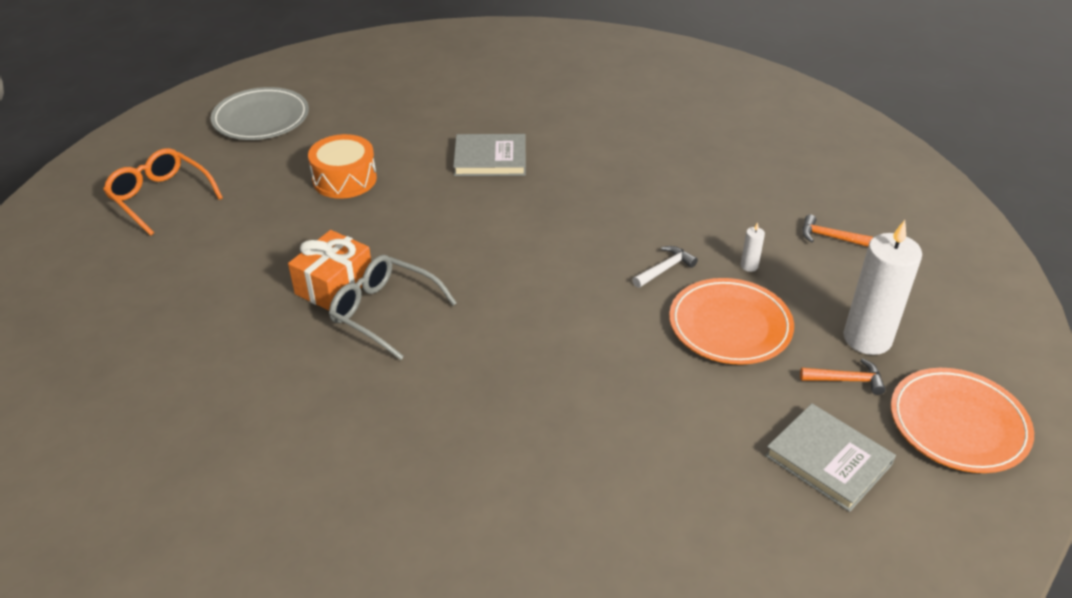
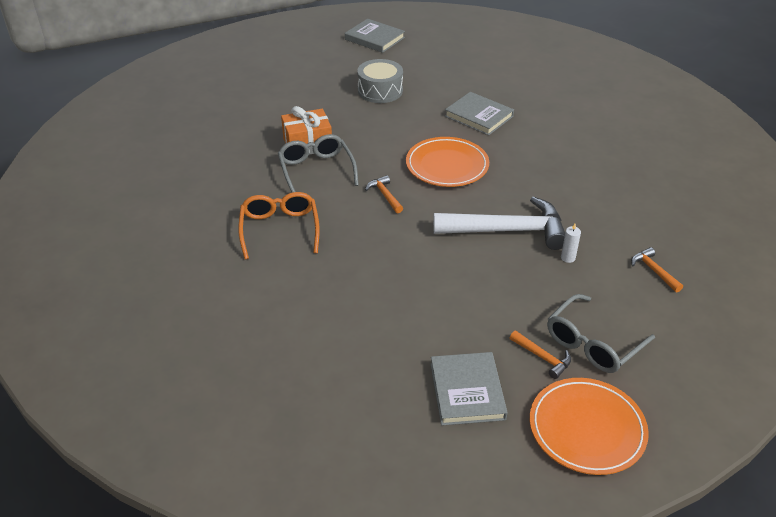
camera: 40 degrees right, 0 degrees up
(160, 197) = (277, 59): orange glasses -> orange glasses (280, 229)
(261, 118) = (374, 38): grey plate -> grey book
(344, 179) = (380, 91): orange drum -> grey drum
(498, 299) = (385, 195): none -> orange hammer
(665, 269) = (507, 230): white hammer -> white hammer, size x2.30
(730, 326) = (506, 284): orange plate -> orange plate (447, 166)
(867, 338) = (593, 343): white candle -> grey glasses

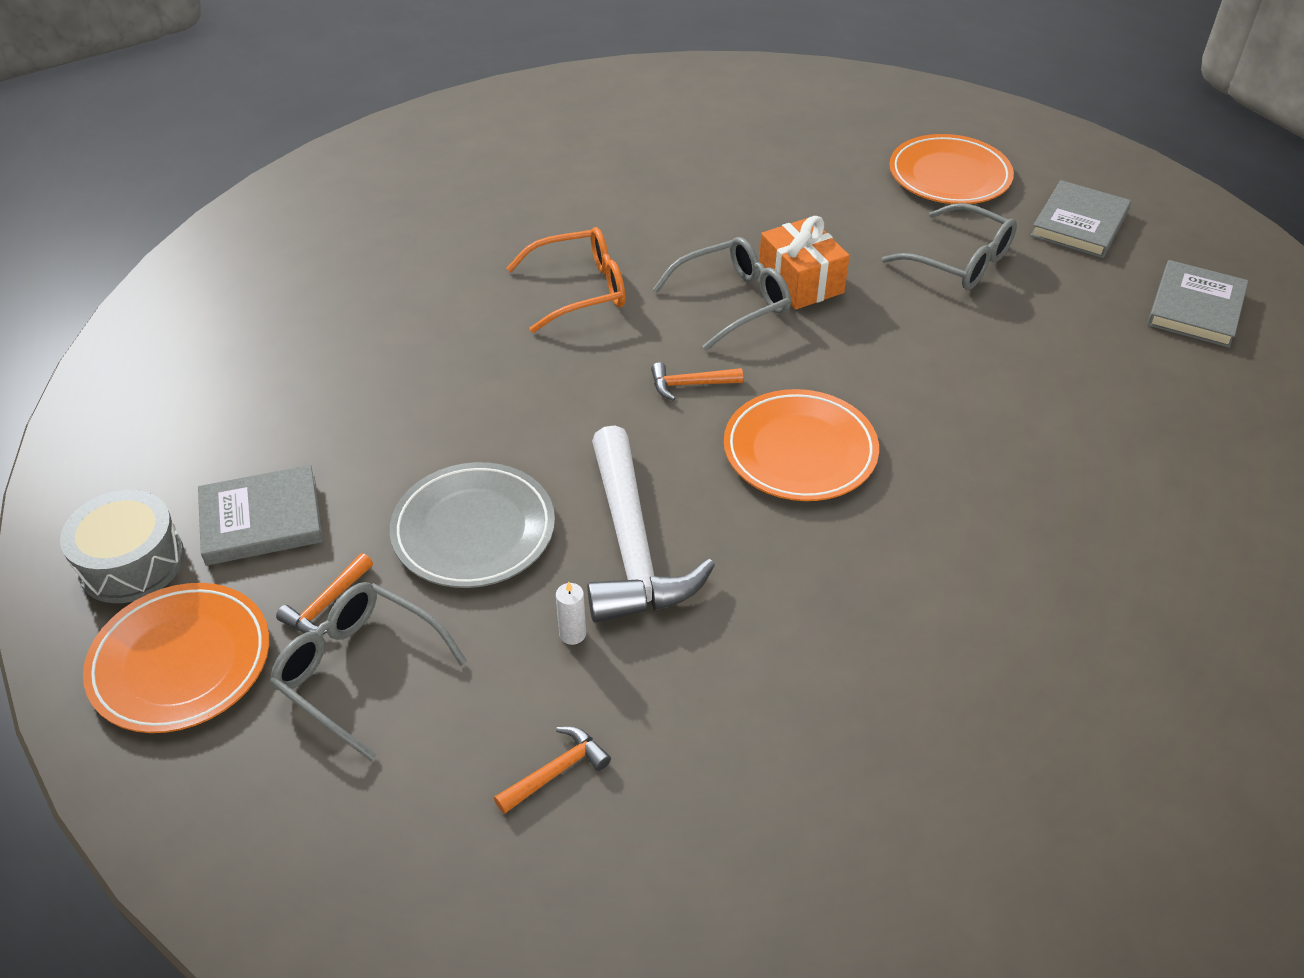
camera: 80 degrees right, 5 degrees up
(233, 80) = (949, 176): none -> orange plate
(312, 91) = (960, 261): none -> grey glasses
(380, 91) = (1006, 340): grey drum -> grey drum (131, 562)
(385, 195) = (690, 384): orange hammer -> orange hammer turned 150 degrees counterclockwise
(478, 116) = (984, 482): grey book -> grey book (1079, 224)
(489, 291) = (473, 530): none -> grey plate

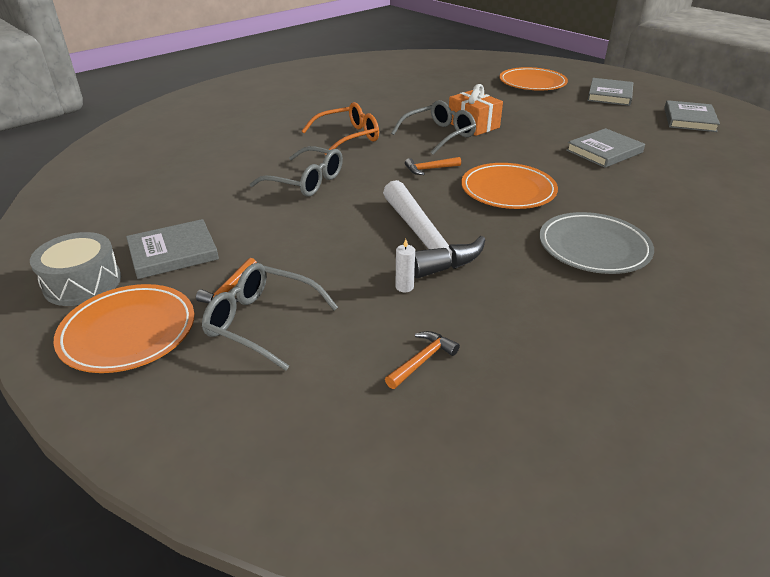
camera: 10 degrees left, 10 degrees down
(473, 530) = (319, 244): grey plate -> grey plate (593, 247)
(960, 261) = (556, 112): grey glasses -> grey glasses (306, 182)
(1001, 375) = (604, 151): none -> grey book

